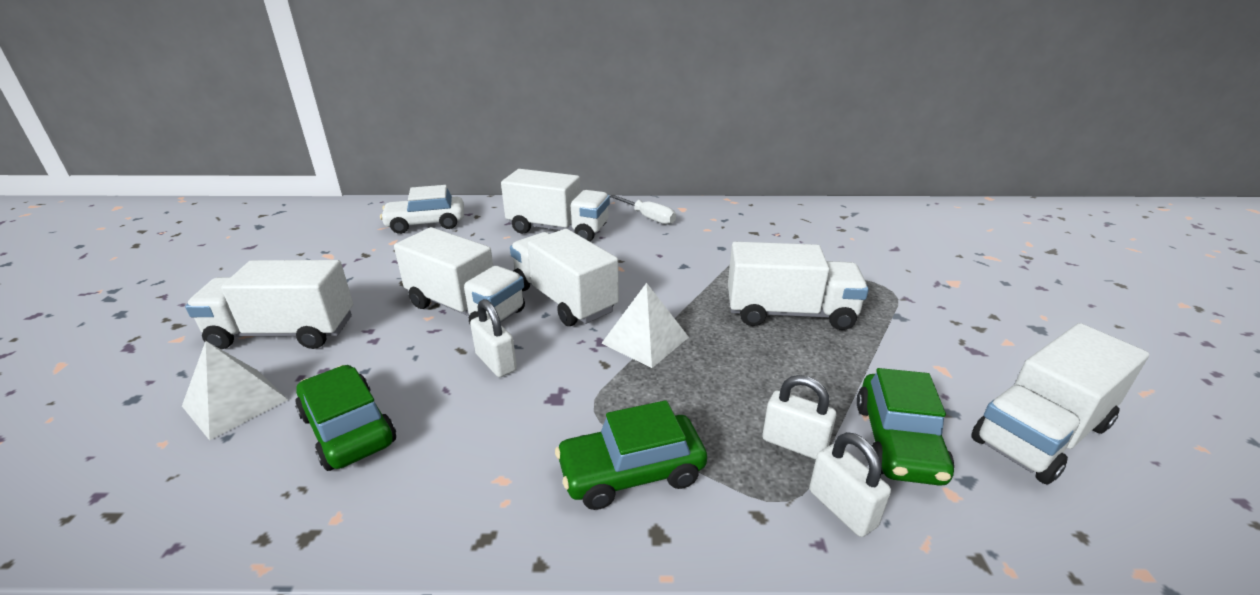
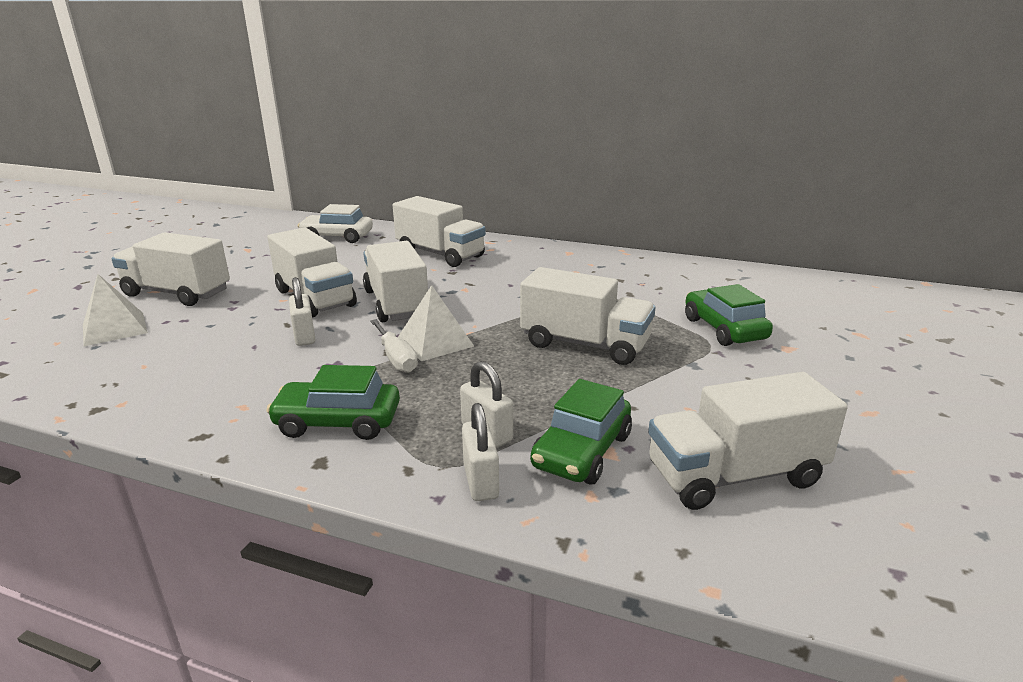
camera: 20 degrees right, 5 degrees down
(348, 429) = (170, 357): green car -> green car (724, 329)
(649, 218) = (529, 256): white screwdriver -> white screwdriver (396, 358)

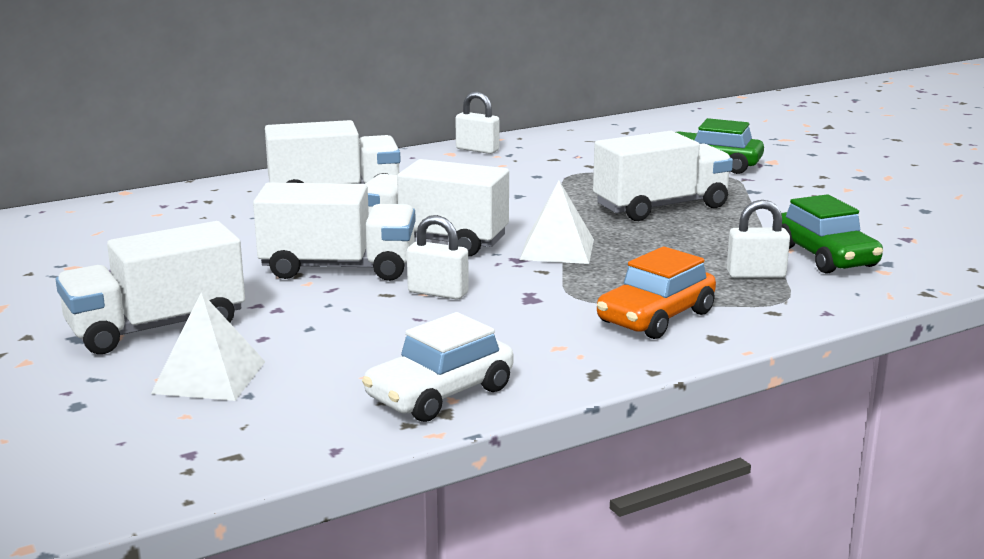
camera: 50 degrees left, 5 degrees down
(337, 237) = (153, 218): white car -> white car (440, 394)
(338, 422) = (655, 317): green car -> orange car
(396, 358) = (564, 270): white screwdriver -> none
(480, 481) = (823, 295): white padlock -> white padlock (477, 150)
(735, 475) = (912, 230): white truck -> none

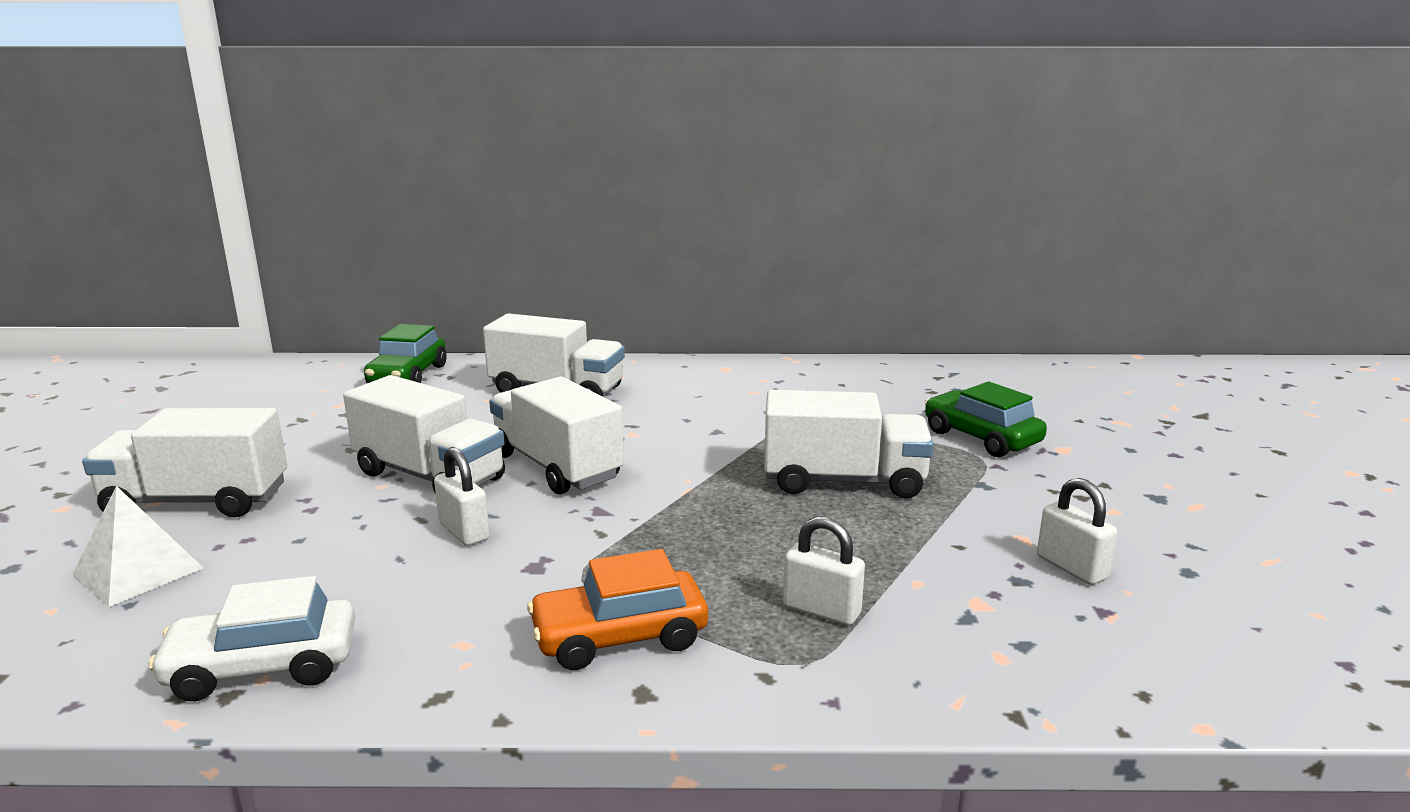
camera: 30 degrees right, 0 degrees up
(477, 150) = (755, 369): white padlock -> white padlock (1071, 567)
(557, 249) = (655, 509): white pyramid -> none
(825, 257) = (948, 609): green car -> green car (408, 376)

